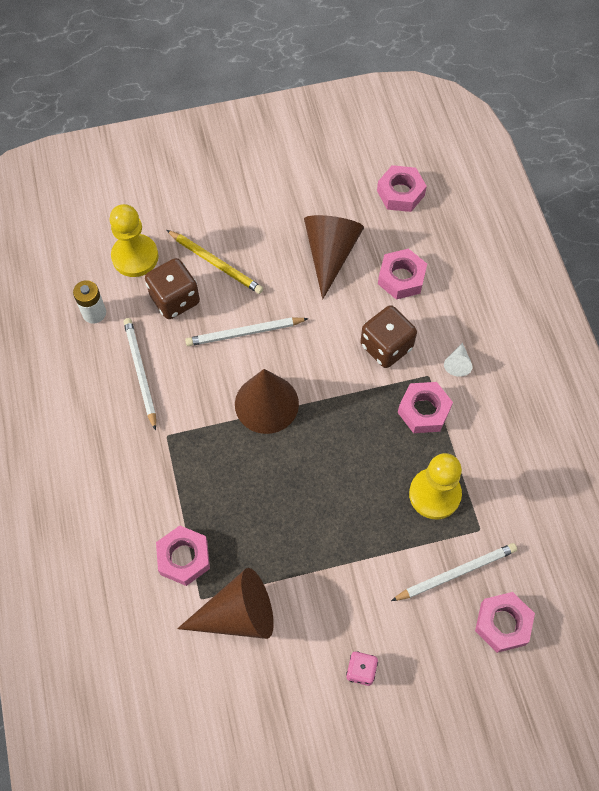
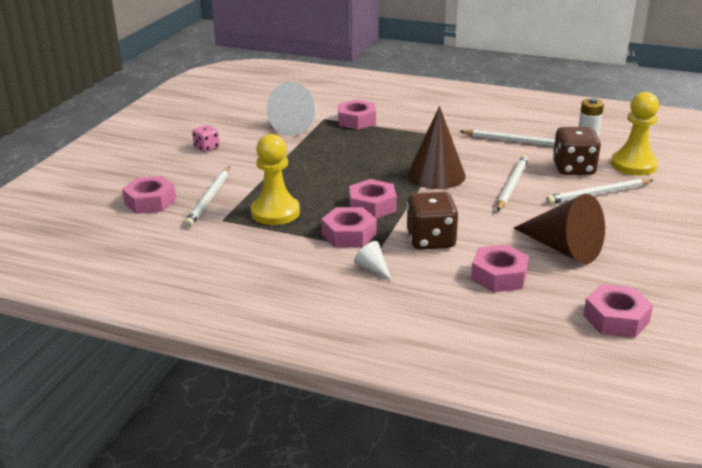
camera: 125 degrees right, 35 degrees down
(216, 263) = (598, 194): yellow pencil -> white pencil
(237, 614) = (298, 125): brown cone -> white cone
(364, 422) = (372, 206): none -> pink nut

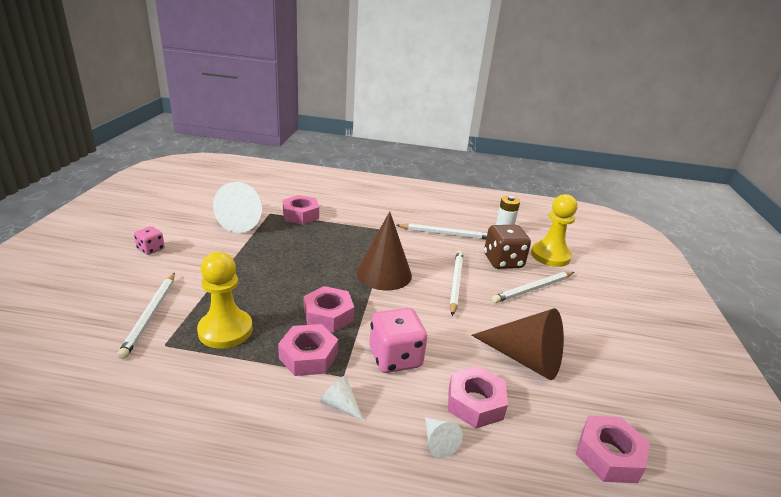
camera: 15 degrees left, 0 degrees up
(150, 201) = (79, 324): pink nut -> none
(431, 240) = (395, 358): brown dice -> pink dice
(455, 298) = (438, 442): none -> white cone

